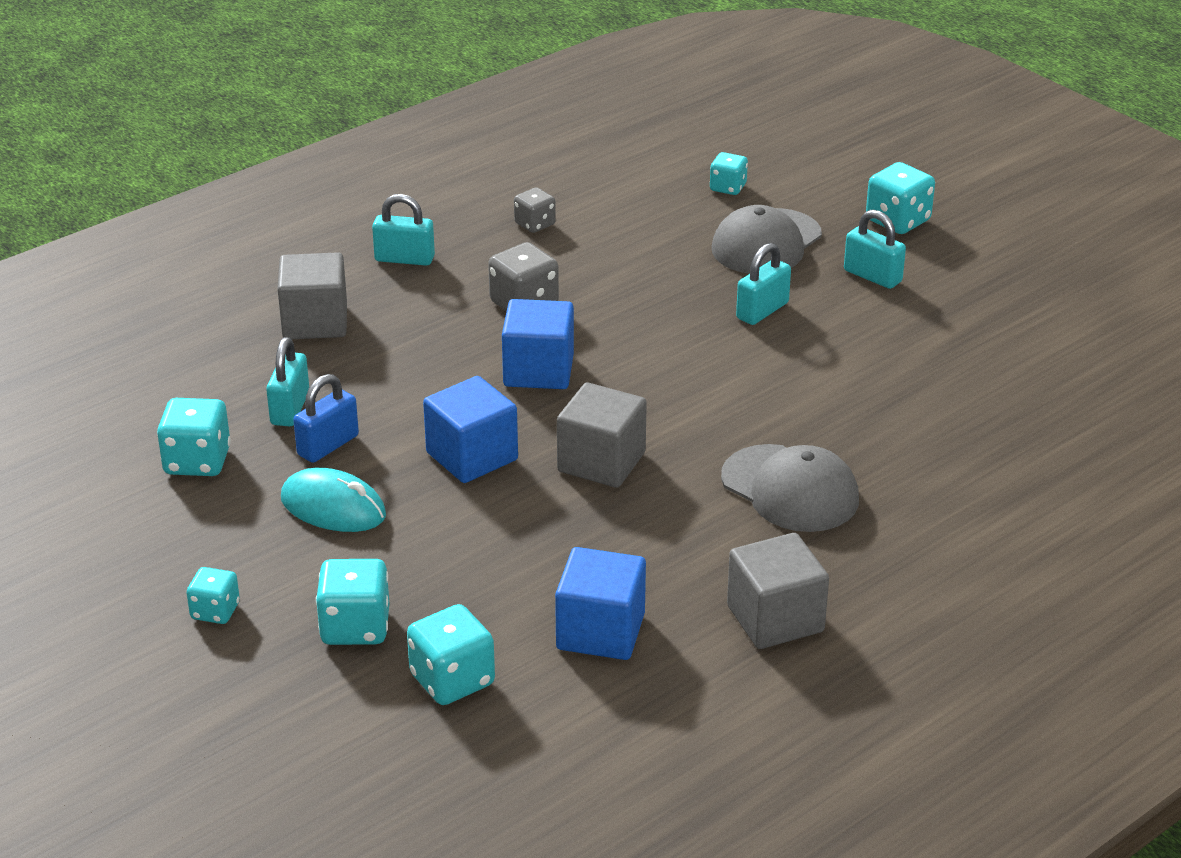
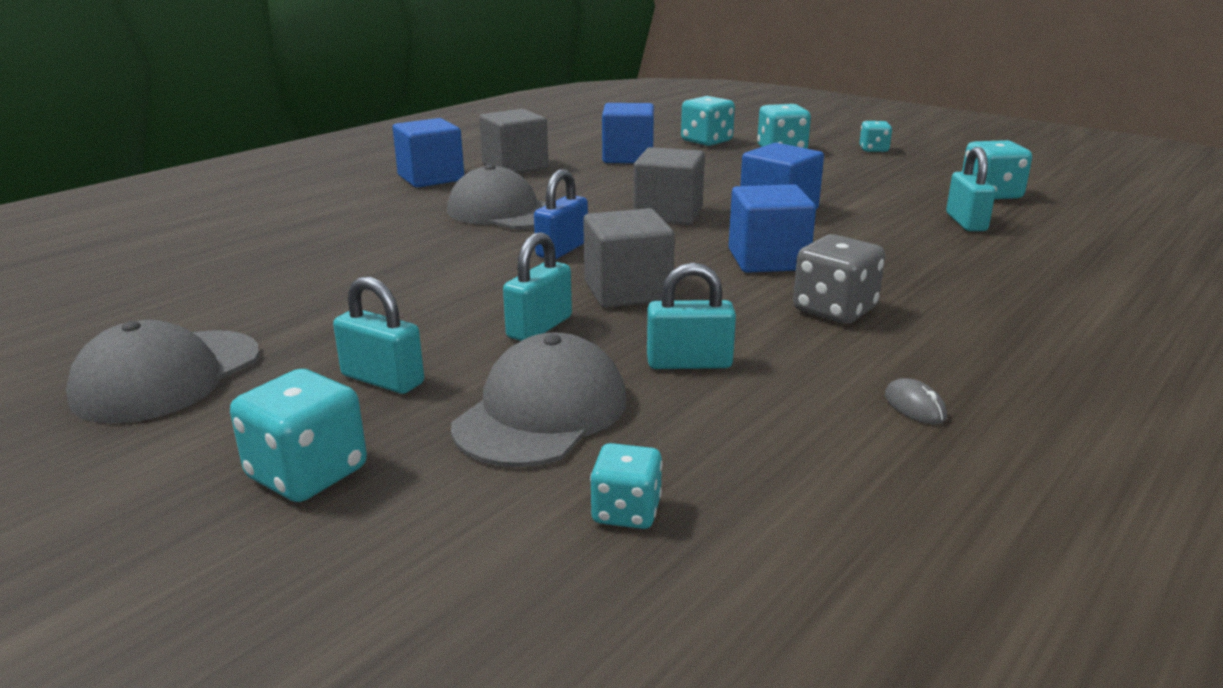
camera: 170 degrees right, 10 degrees down
(315, 322) = (1043, 277): grey cube -> grey cube (627, 291)
(328, 445) = (902, 207): blue padlock -> blue padlock (562, 249)
(333, 507) = (855, 184): turquoise mouse -> none
(404, 259) = (1038, 344): turquoise padlock -> turquoise padlock (689, 363)
(535, 224) = (915, 406): grey dice -> grey mouse
(894, 594) = (431, 178): none -> blue cube
(1024, 294) = (167, 376): none -> grey cap

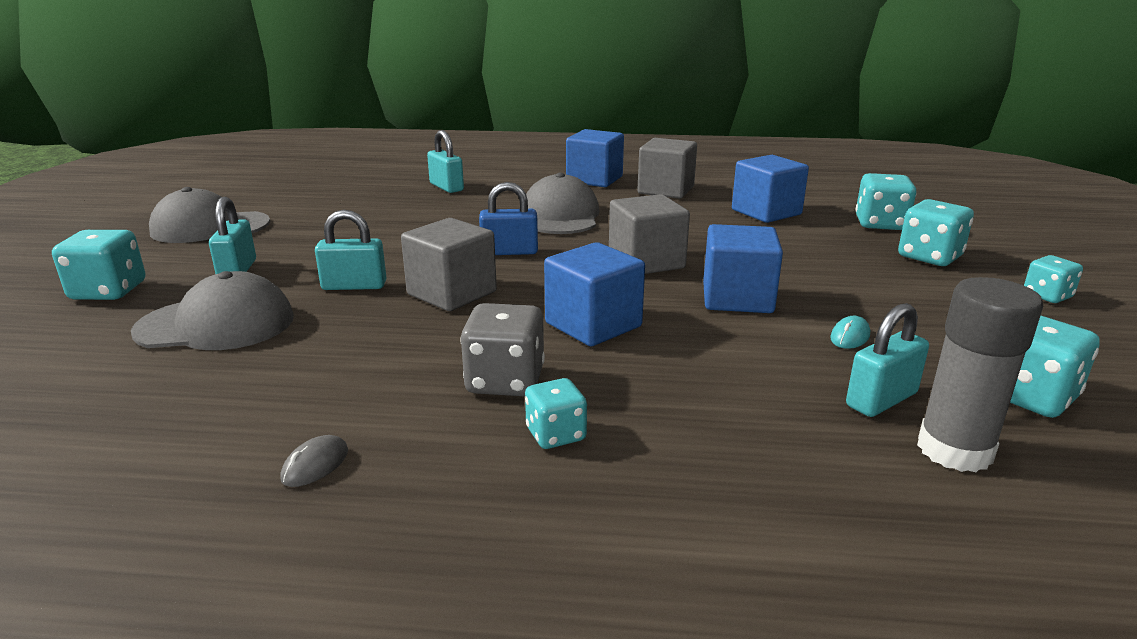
camera: 55 degrees right, 0 degrees up
(626, 512) = (84, 388): turquoise dice -> turquoise dice (555, 434)
(689, 363) = (333, 349): turquoise padlock -> turquoise padlock (446, 187)
(875, 203) = (850, 336): none -> turquoise mouse
(1035, 227) = (954, 450): none -> grey glue stick

